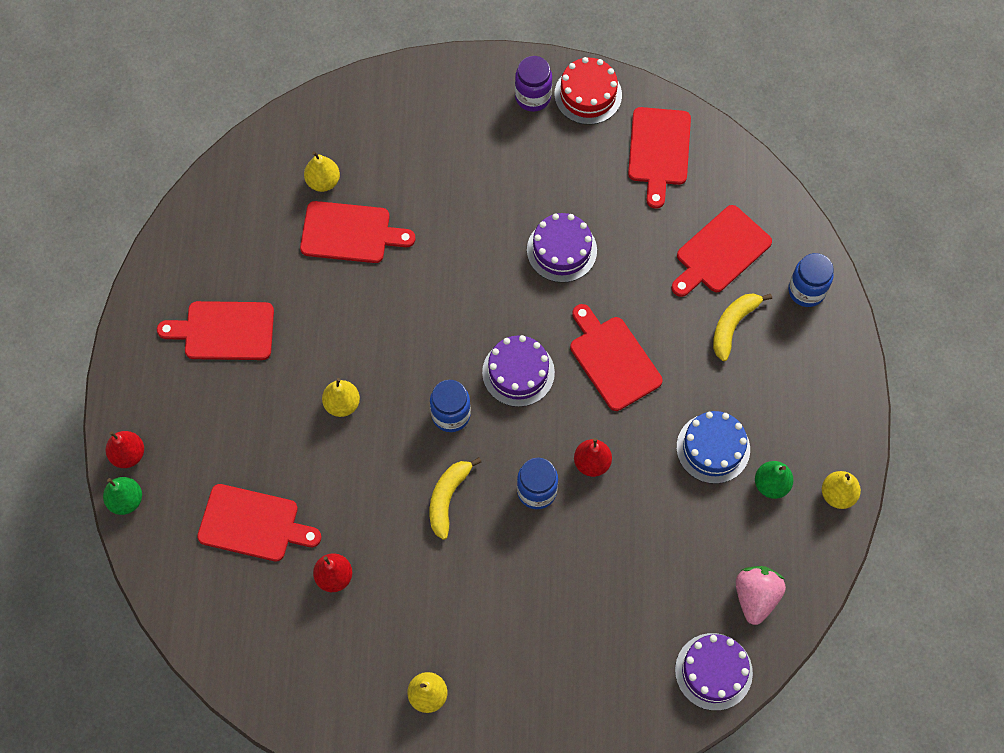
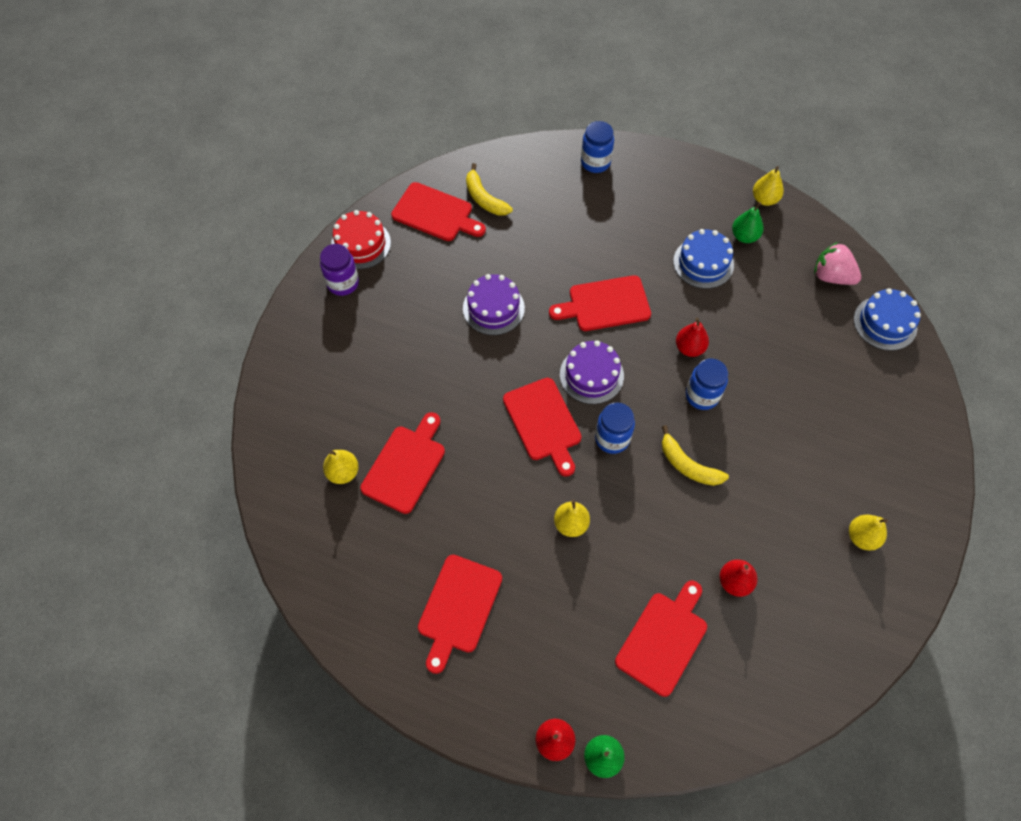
camera: 70 degrees left, 5 degrees down
(713, 671) = (885, 323): purple cake -> blue cake
(720, 252) = (541, 204): red cutting board -> red cutting board (543, 423)
(733, 325) = (606, 216): yellow banana -> yellow banana (484, 198)

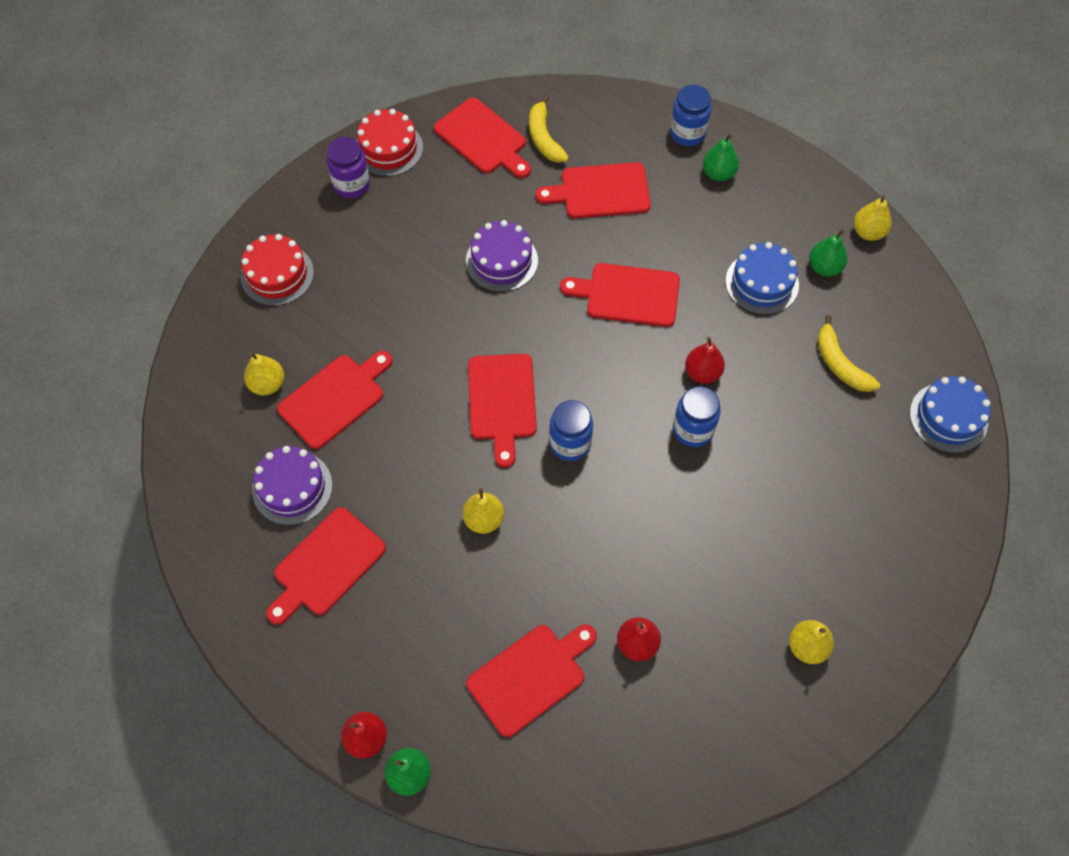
camera: 20 degrees right, 0 degrees up
(311, 377) = (277, 274): none -> red cake
(548, 228) = (600, 191): none -> red cutting board
(591, 375) = (578, 367): purple cake -> purple cake (292, 487)
(633, 187) = (718, 173): none -> green pear
(688, 465) = (642, 500): yellow banana -> yellow banana (840, 364)
(831, 276) = (908, 344): pink strawberry -> none

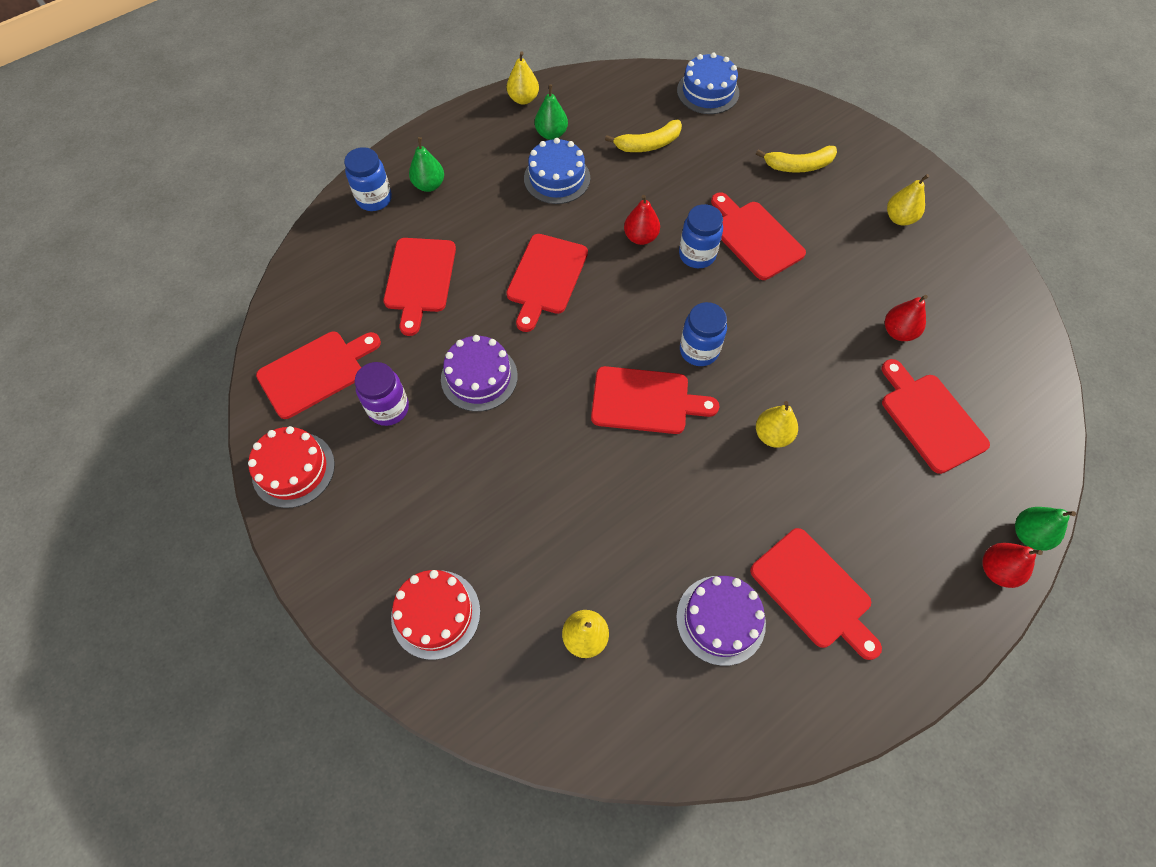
camera: 80 degrees left, 0 degrees up
(335, 398) = (616, 563): red cutting board -> red cutting board (754, 237)
(352, 185) = (332, 515): purple jar -> purple jar (388, 408)
(544, 138) = (335, 316): yellow banana -> yellow banana (798, 166)

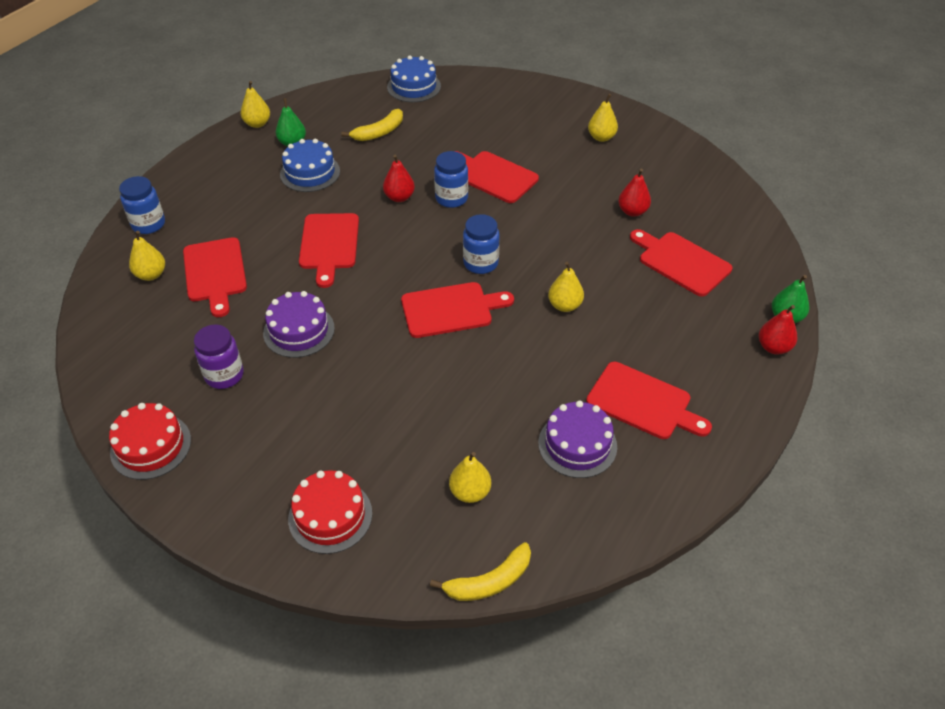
camera: 20 degrees left, 15 degrees down
(316, 372) = (143, 366): red cutting board -> none
(357, 262) = (151, 275): none -> yellow pear
(429, 185) = (196, 203): green pear -> none
(798, 166) = (508, 120): yellow banana -> yellow banana (489, 581)

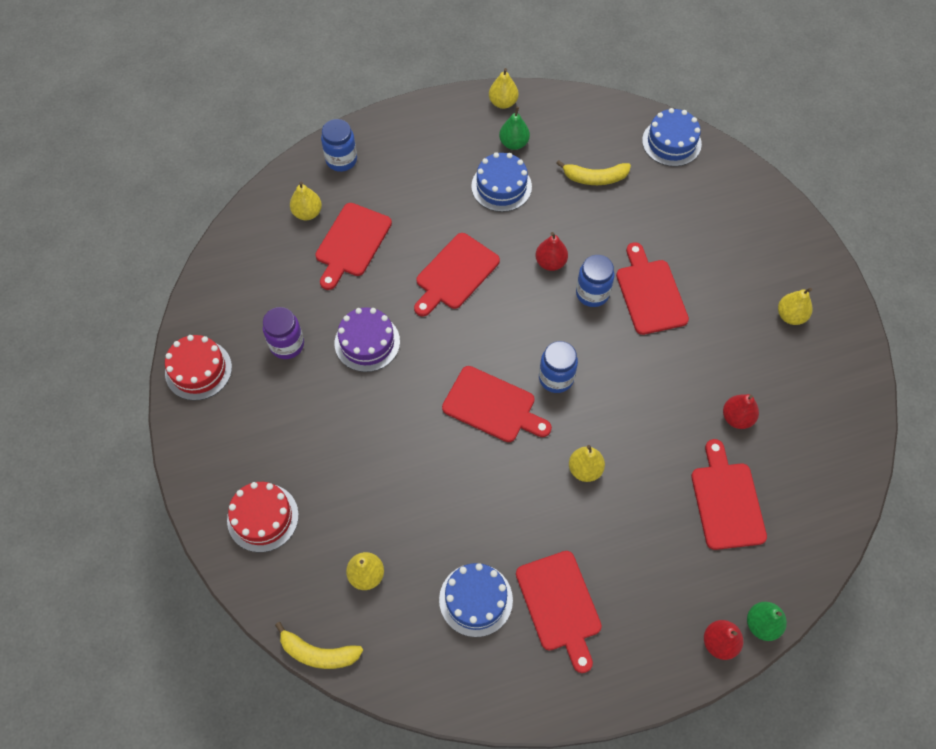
camera: 40 degrees right, 15 degrees up
(577, 444) = (475, 599): purple cake -> blue cake

